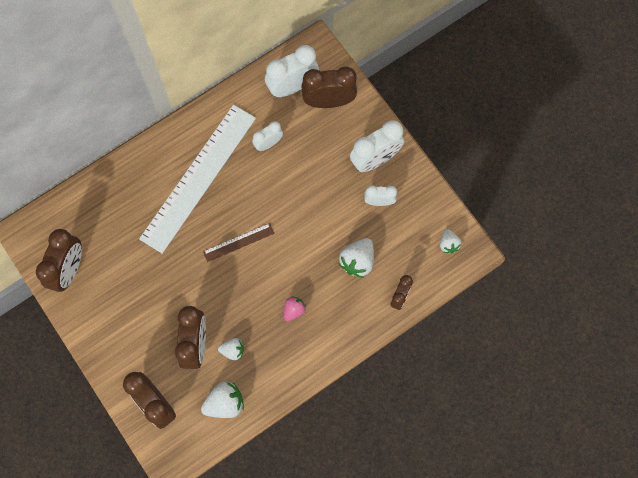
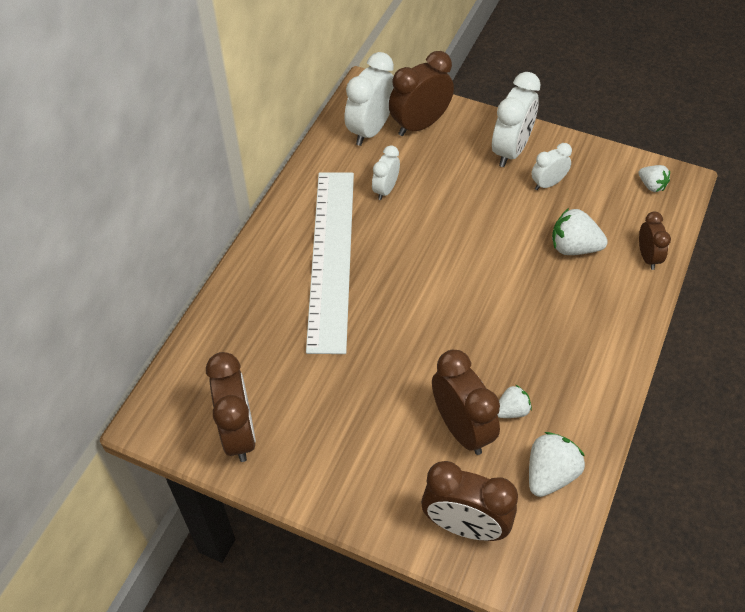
camera: 30 degrees left, 20 degrees down
(238, 242) = (428, 296): brown ruler -> none
(294, 310) = (546, 330): pink strawberry -> none
(357, 261) = (574, 247): white strawberry -> white strawberry turned 105 degrees clockwise

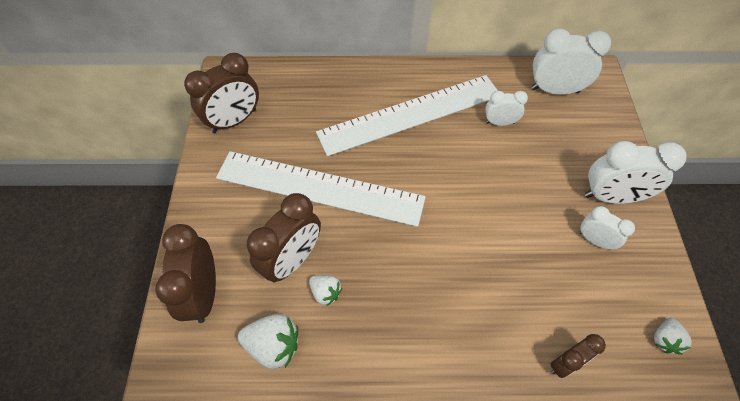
camera: 65 degrees right, 5 degrees up
(384, 375) = (319, 187): none -> white ruler
(420, 125) = (586, 120): brown clock -> none
(574, 247) = (532, 288): white strawberry -> none

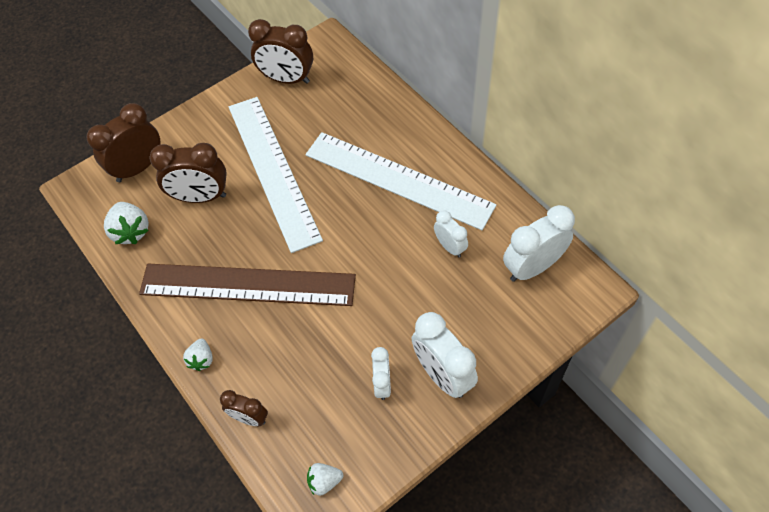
camera: 55 degrees right, 0 degrees up
(325, 293) = (190, 233): white strawberry -> white strawberry (201, 359)
(423, 280) = (247, 285): none -> brown ruler
(554, 90) = (532, 267): white clock -> white clock turned 90 degrees counterclockwise

